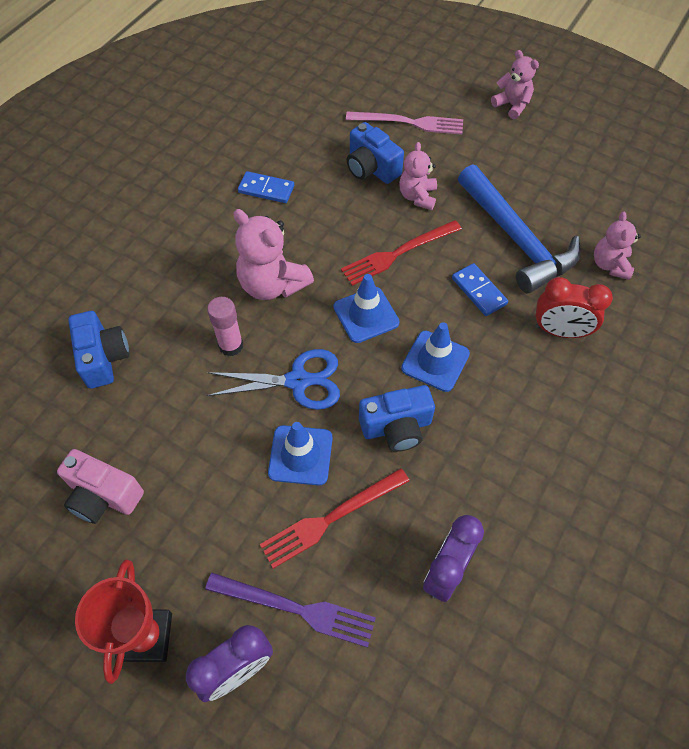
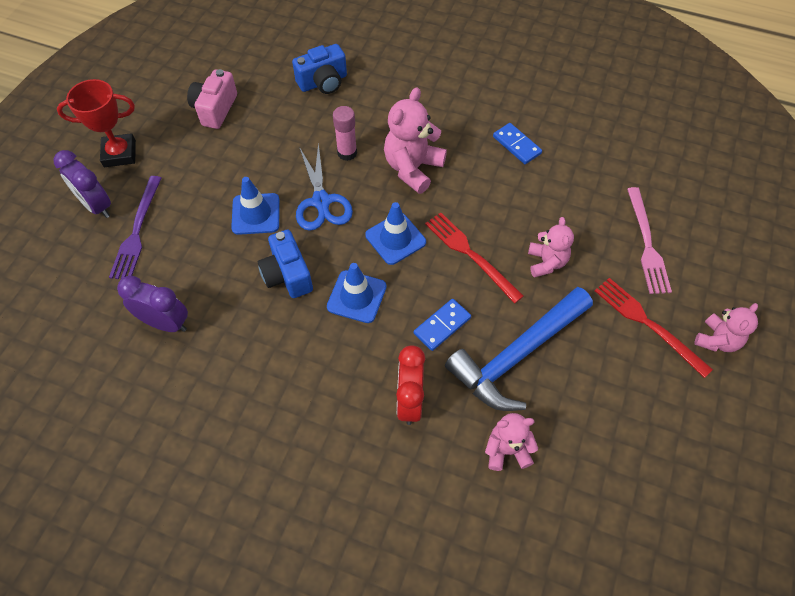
camera: 80 degrees right, 0 degrees up
(266, 189) = (517, 145): blue domino -> blue domino turned 45 degrees counterclockwise
(331, 518) = (205, 241): red fork -> red fork (648, 324)
(371, 168) = (571, 220): blue camera -> none
(417, 196) = (546, 262): pink teddy bear -> pink teddy bear turned 90 degrees clockwise

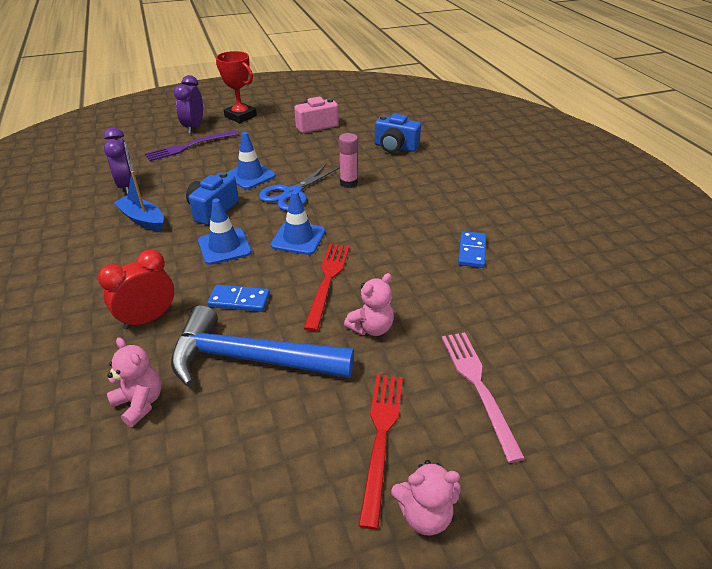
camera: 50 degrees right, 20 degrees down
(246, 338) = (142, 219): none -> blue boat
(412, 168) = (374, 215): pink teddy bear -> none
(646, 244) = (478, 386): pink fork -> pink fork turned 120 degrees clockwise

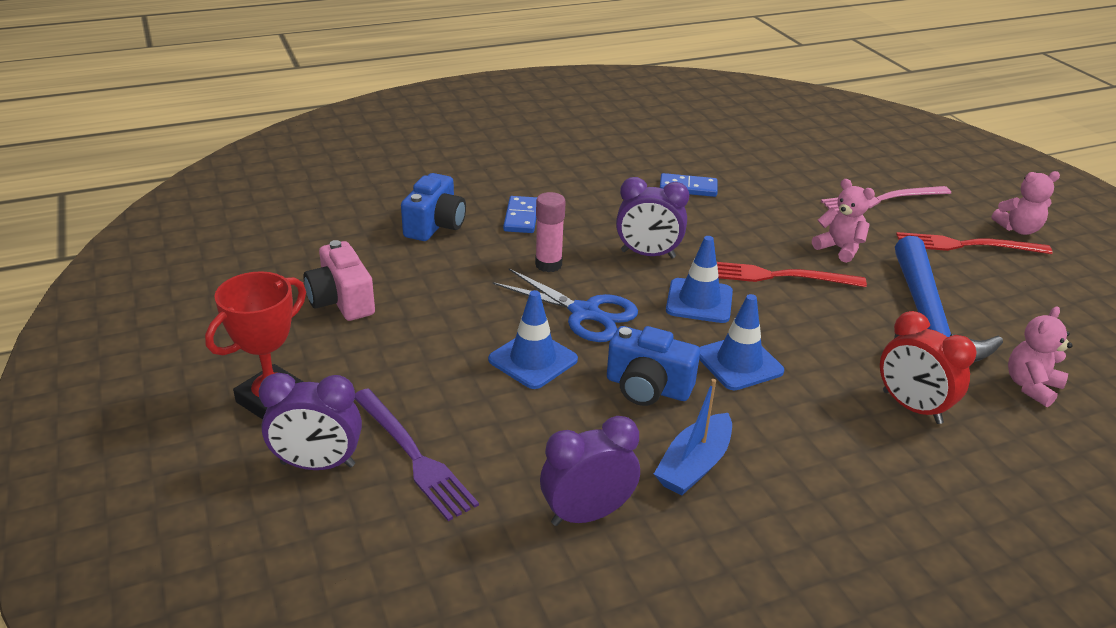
camera: 95 degrees left, 5 degrees down
(239, 300) = (841, 337): blue domino -> blue domino (521, 217)
(361, 222) = (648, 254): none -> purple clock
(424, 514) = (1018, 229): pink teddy bear -> pink teddy bear turned 90 degrees clockwise

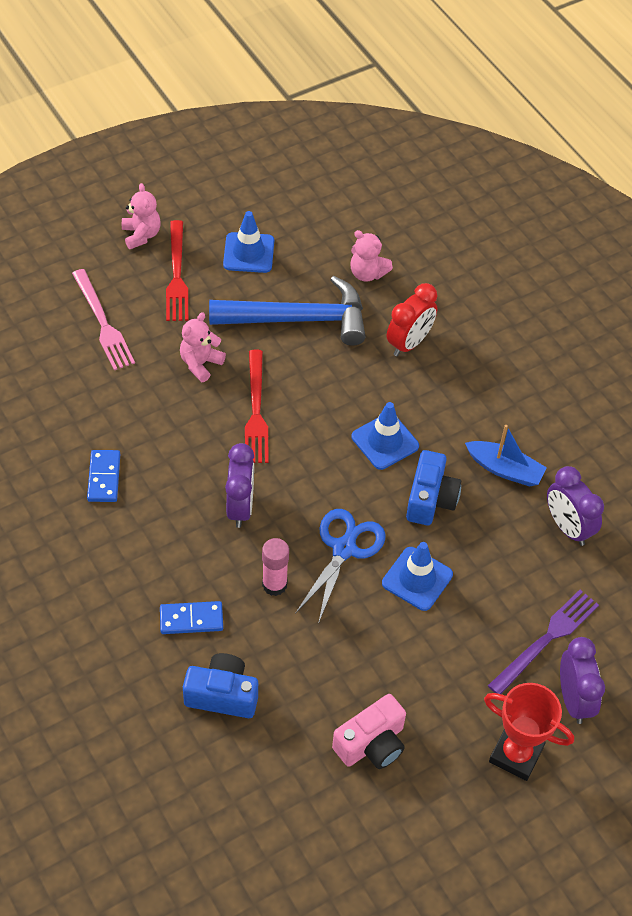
camera: 100 degrees left, 20 degrees up
(699, 301) = (307, 467): blue traffic cone -> blue traffic cone (248, 253)

